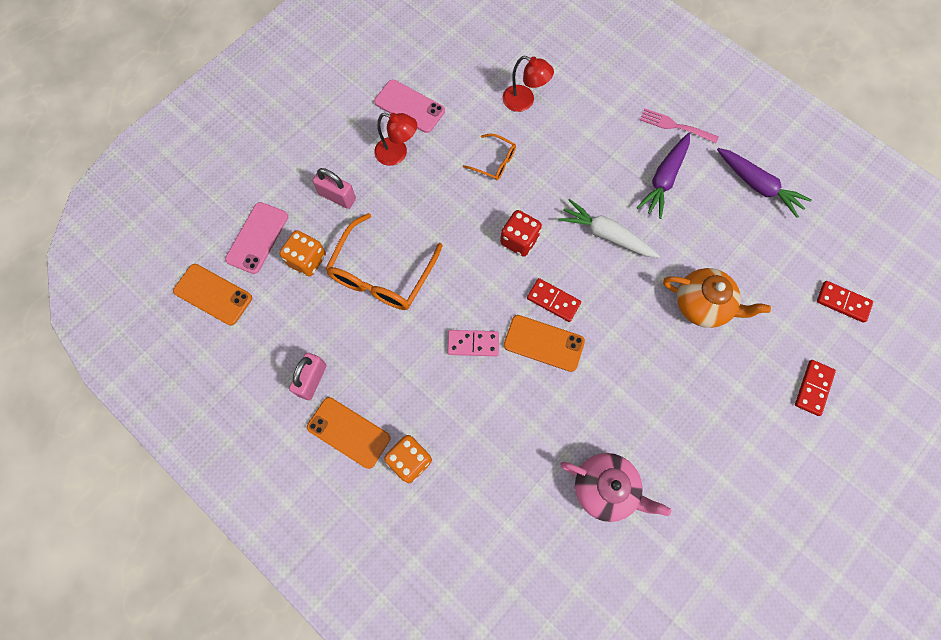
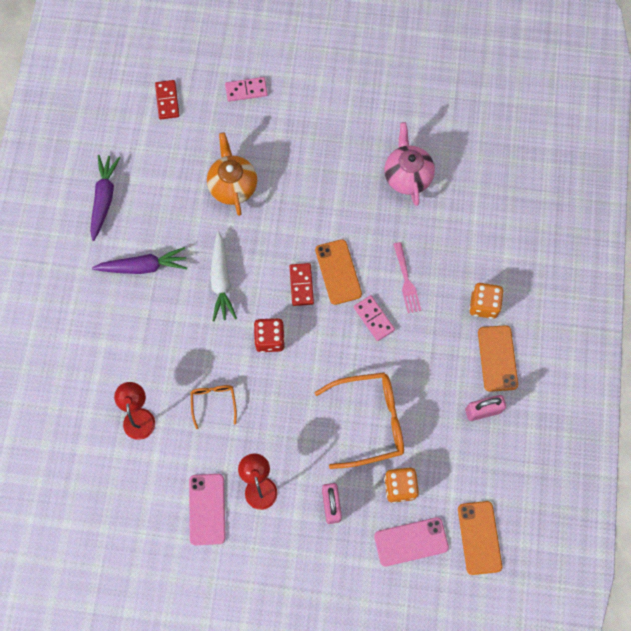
camera: 125 degrees left, 0 degrees up
(675, 126) = (86, 285): pink fork -> pink fork (406, 281)
(813, 388) = (246, 90): red domino -> pink domino

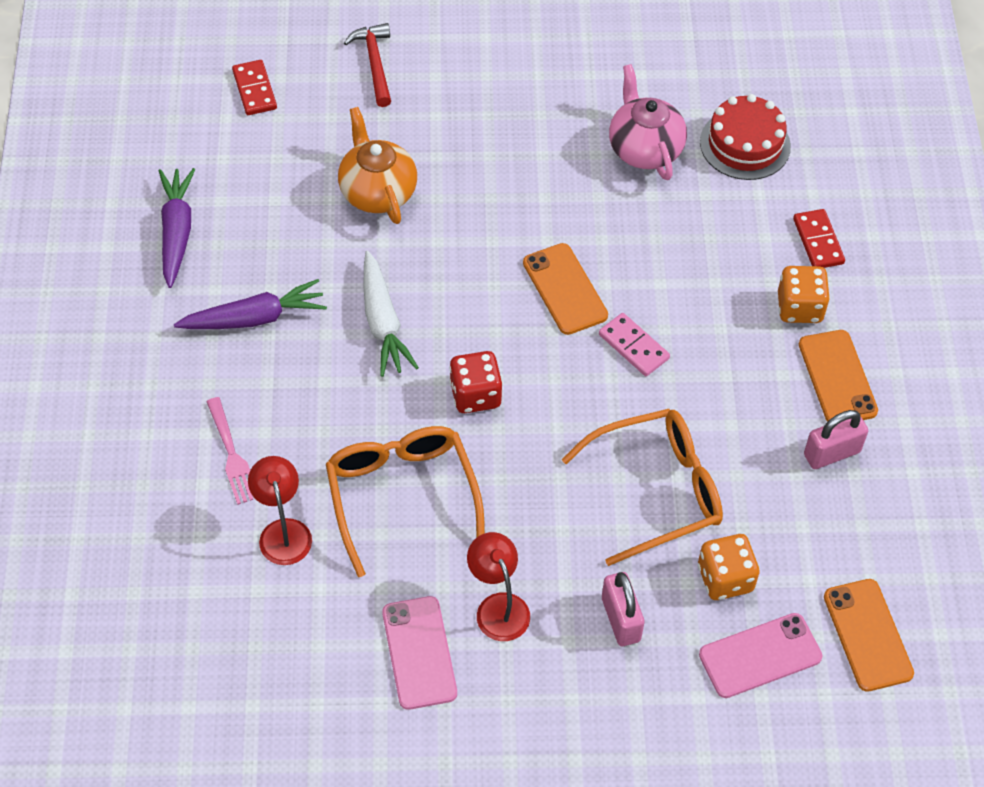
camera: 10 degrees left, 15 degrees down
(213, 402) = (402, 496): orange glasses -> orange glasses, size x1.96
(246, 90) = (375, 63): pink domino -> red hammer
(301, 285) = (511, 314): red domino -> red domino (818, 241)
(406, 281) = (673, 289): pink fork -> pink fork (232, 455)
(472, 181) = (745, 144): none -> red cake

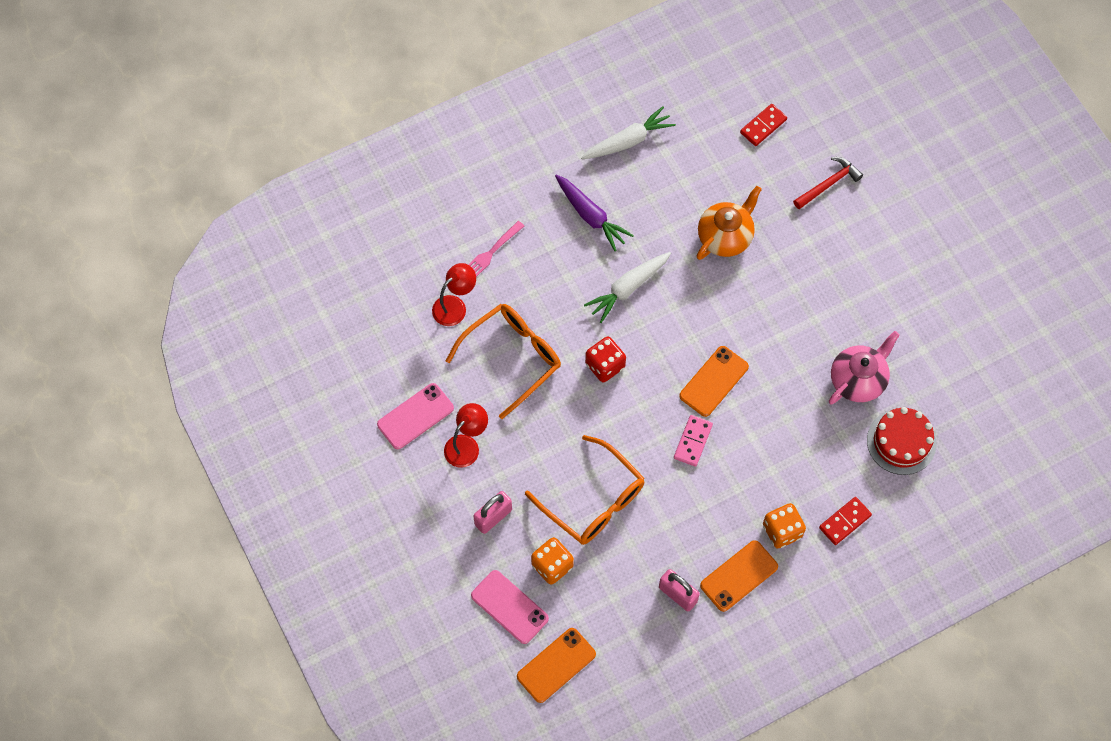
camera: 65 degrees right, 10 degrees up
(176, 232) = (628, 141): purple carrot -> white carrot

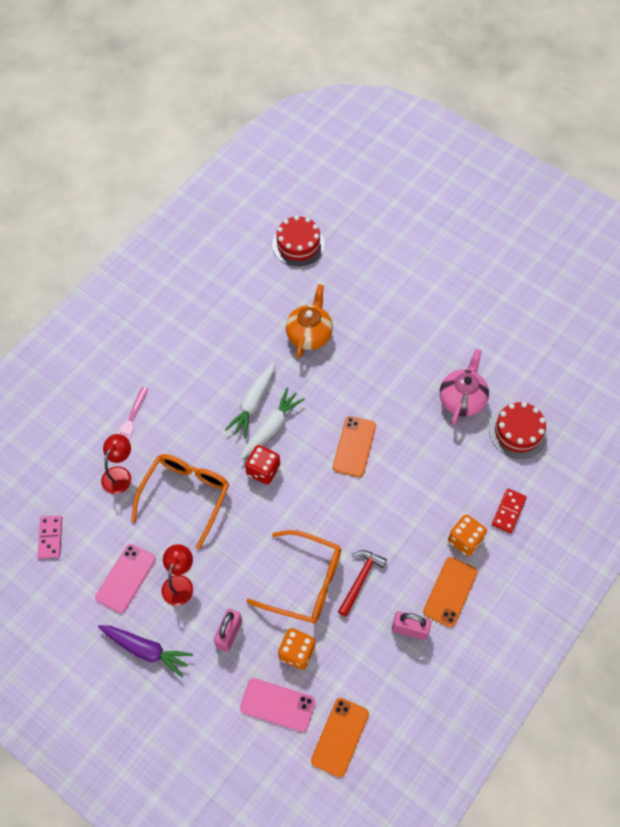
camera: 25 degrees left, 5 degrees down
(590, 216) = (198, 360): purple carrot -> purple carrot (146, 650)
(628, 141) = (201, 294): white carrot -> white carrot (271, 428)
(692, 441) = (361, 500): pink domino -> pink domino (50, 538)
(763, 126) = (298, 244): red domino -> red cake
(829, 184) = (367, 266): red hammer -> red hammer (360, 580)

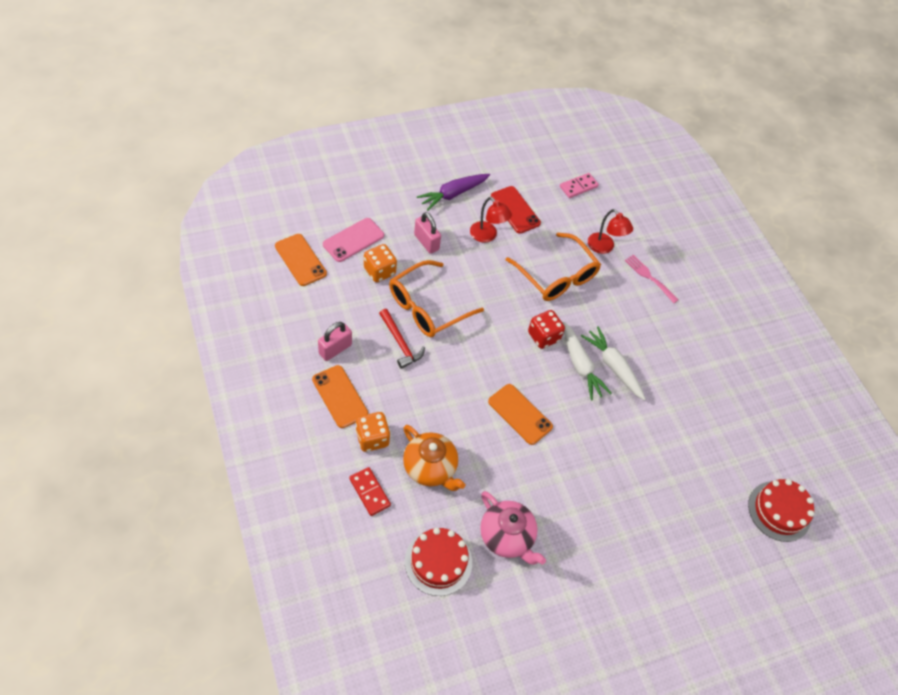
camera: 115 degrees right, 5 degrees down
(50, 538) = (578, 186): pink domino -> pink domino turned 60 degrees counterclockwise
(126, 578) = (515, 210): pink phone -> red phone
(309, 334) = (661, 453): orange teapot -> orange teapot (430, 468)

